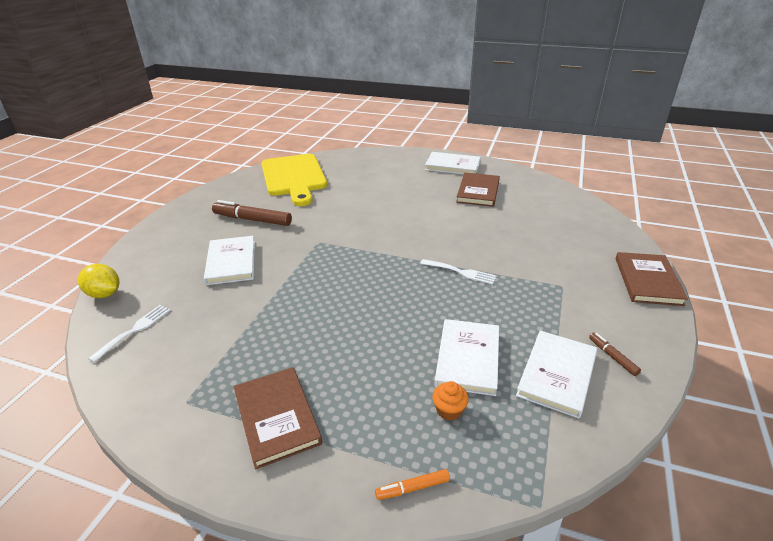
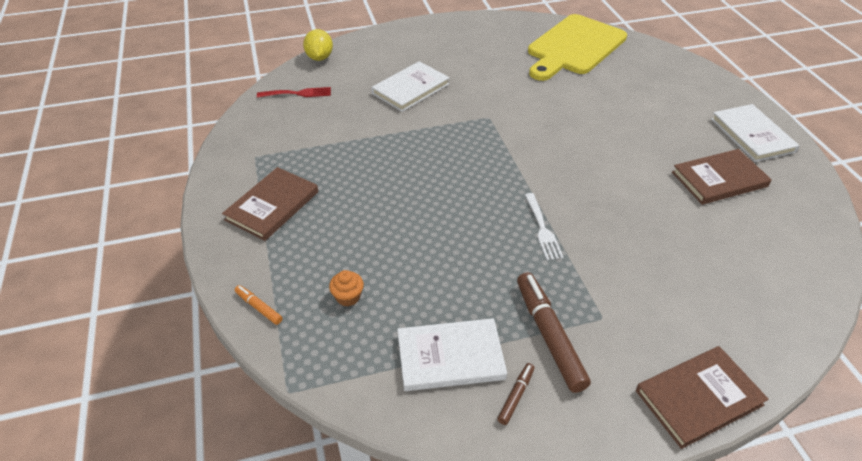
camera: 55 degrees right, 10 degrees up
(134, 330) = (298, 93): white fork -> red fork
(252, 220) = (478, 65): brown marker -> brown marker (549, 335)
(468, 358) = (419, 284): white book -> none

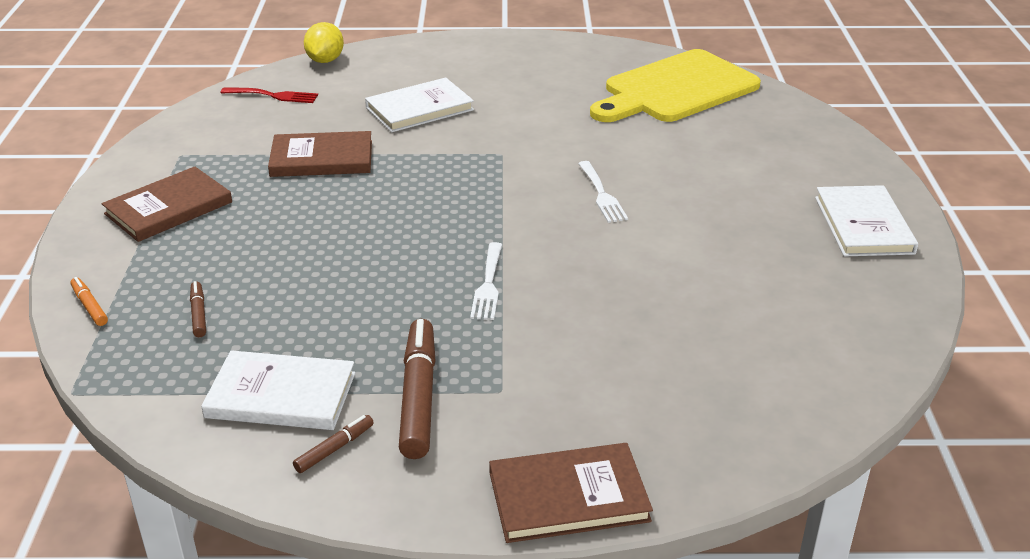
camera: 15 degrees right, 10 degrees down
(348, 297) = (198, 314): orange cupcake -> brown marker
(575, 140) = (602, 195): none -> white fork
(719, 179) = (775, 268): brown book -> brown book (322, 158)

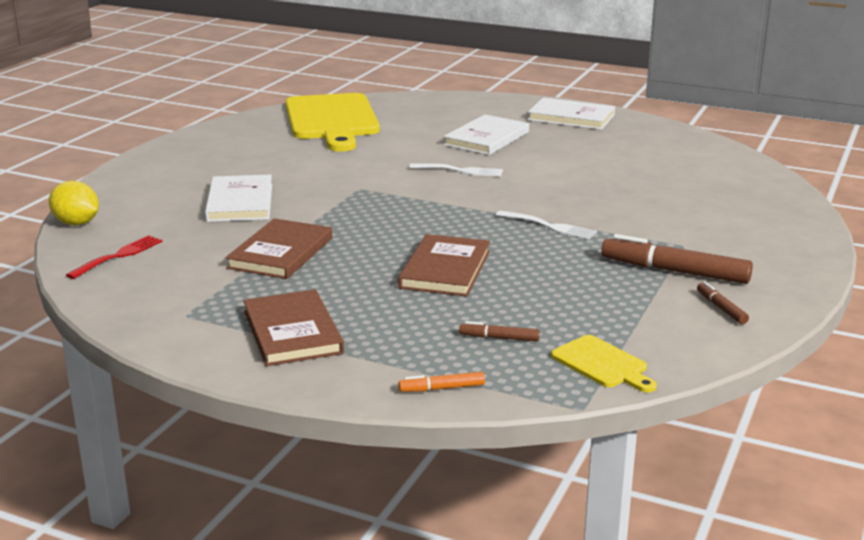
camera: 65 degrees left, 10 degrees down
(166, 387) = (602, 364): none -> yellow cutting board
(281, 395) = (643, 318): white book -> white book (487, 138)
(568, 497) = (804, 246): brown book -> brown book (445, 269)

